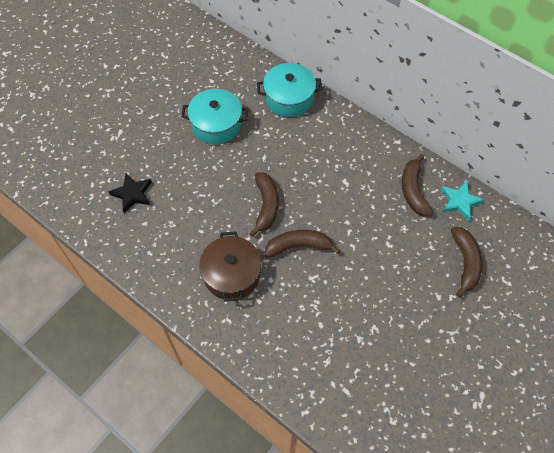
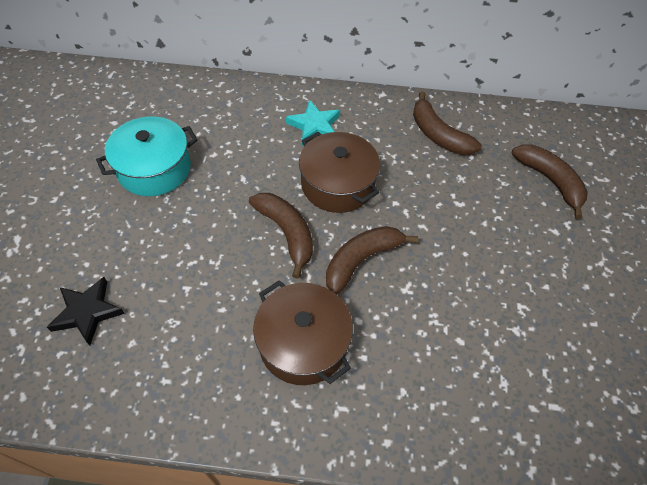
camera: 35 degrees left, 5 degrees down
(289, 98) = (227, 102): turquoise pot -> none
(319, 191) = (337, 184): none -> brown pot
(459, 202) = (492, 124): turquoise star -> turquoise star (314, 126)

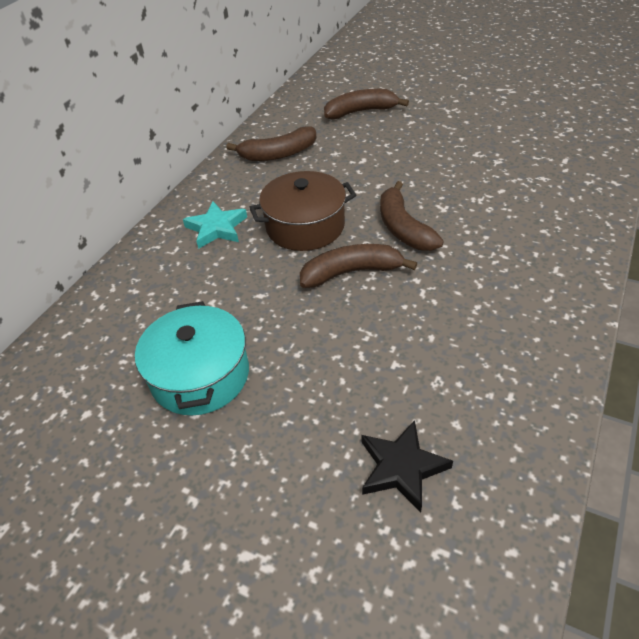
camera: 65 degrees left, 10 degrees down
(303, 343) = (485, 282): brown pot -> none

